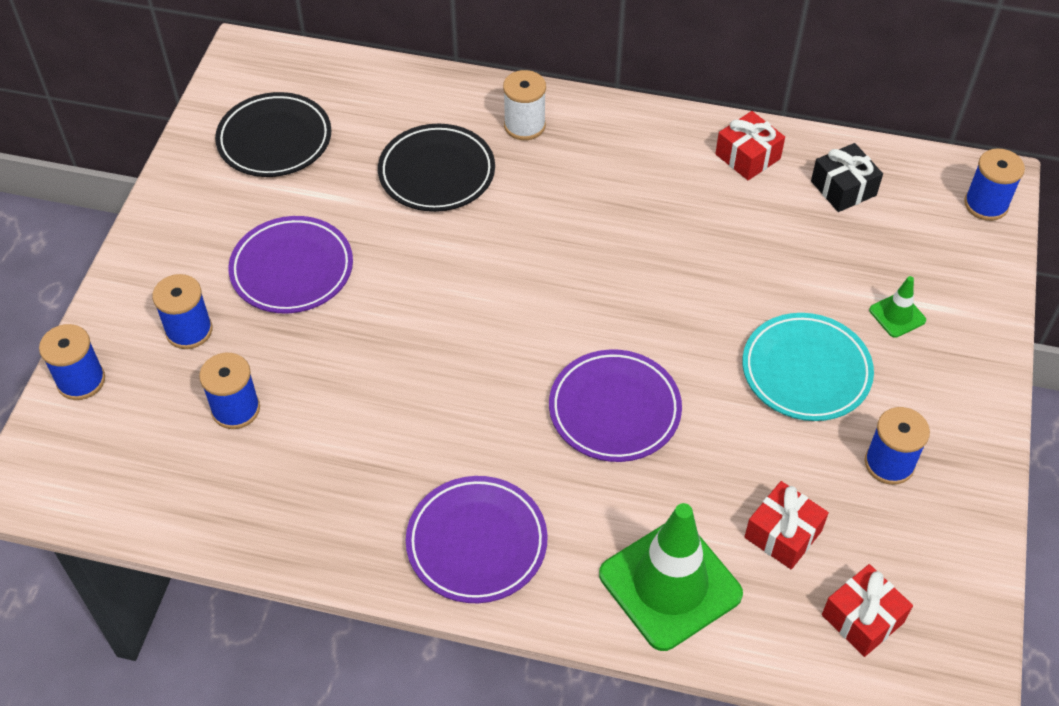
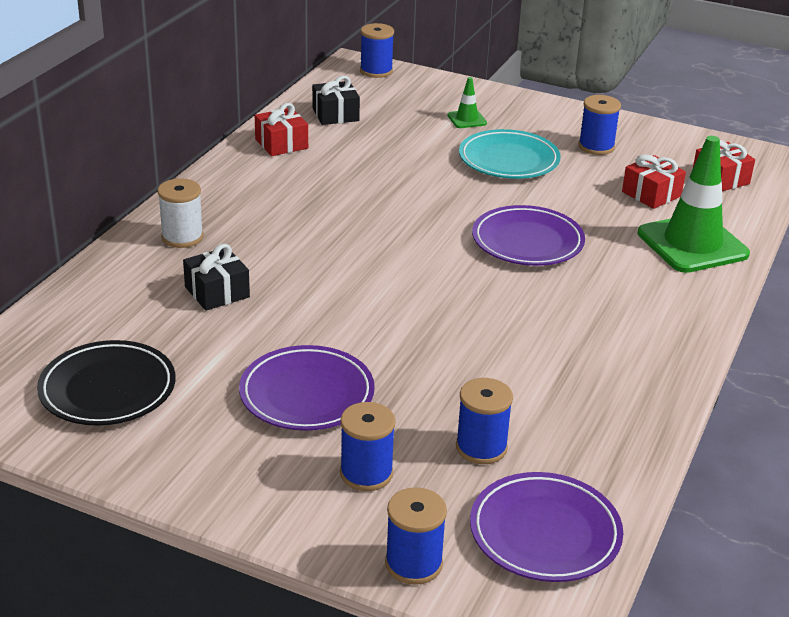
camera: 80 degrees left, 20 degrees down
(437, 173) = (217, 292): black plate -> black gift
(477, 543) = (651, 324): purple plate -> purple plate (545, 533)

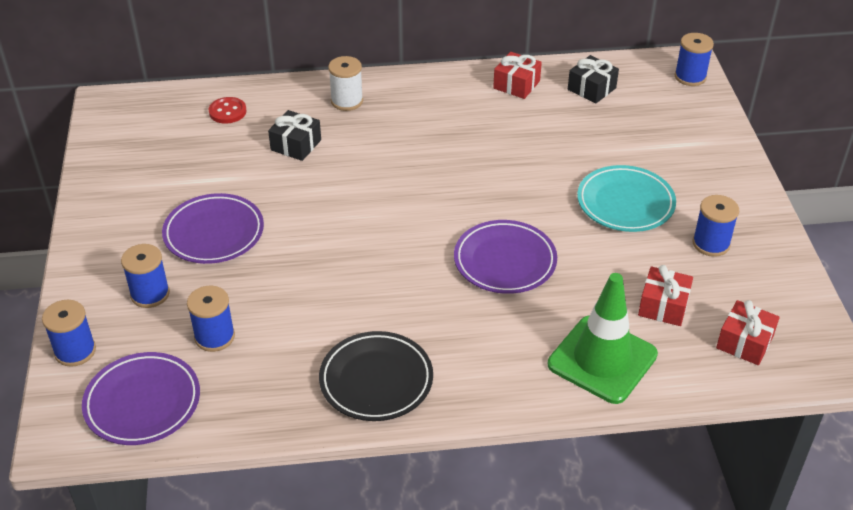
camera: 60 degrees right, 10 degrees up
(96, 316) = (227, 112): none -> red button
(108, 389) = (158, 152): black plate -> black plate (376, 380)
(467, 119) = (668, 155): green traffic cone -> none

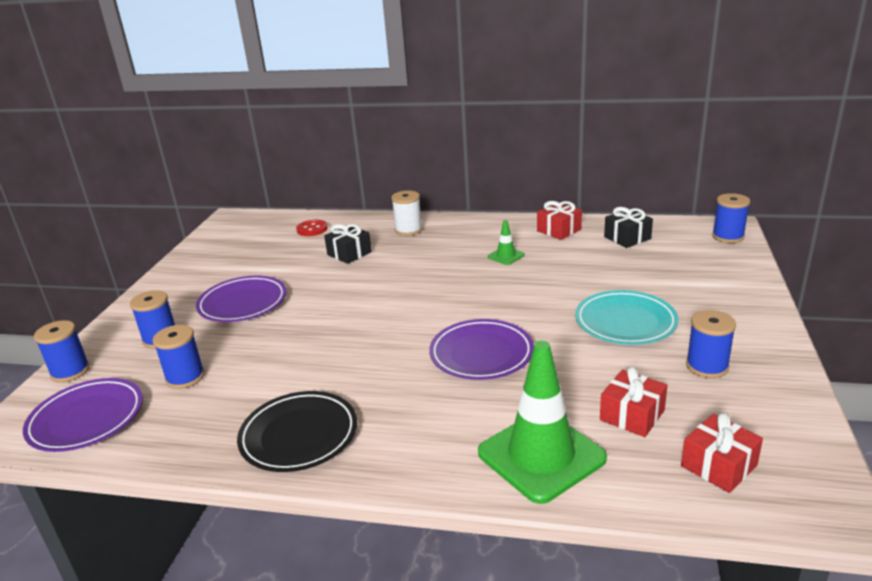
camera: 20 degrees right, 15 degrees down
(475, 129) = (506, 256): none -> green traffic cone

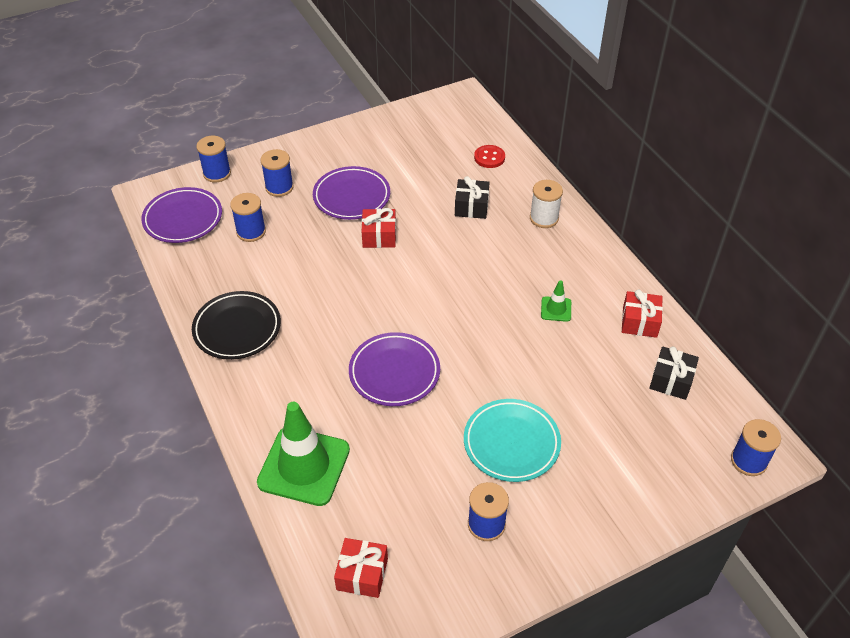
camera: 50 degrees right, 20 degrees up
(632, 415) = (385, 499): red gift -> red gift (379, 236)

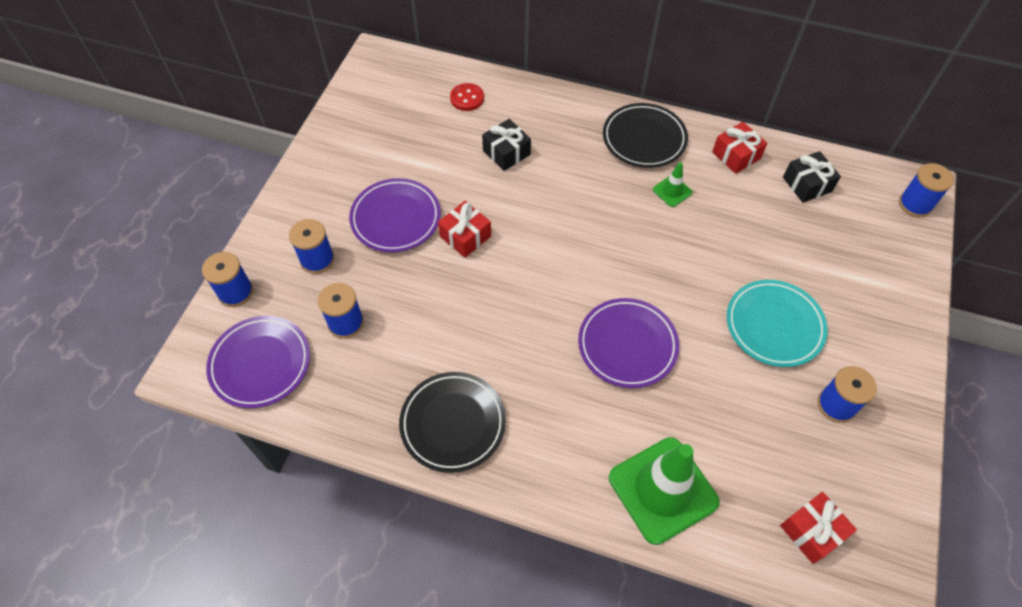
camera: 45 degrees left, 10 degrees up
(544, 218) = (572, 121): white spool -> none
(581, 263) = (644, 139): none -> black plate

